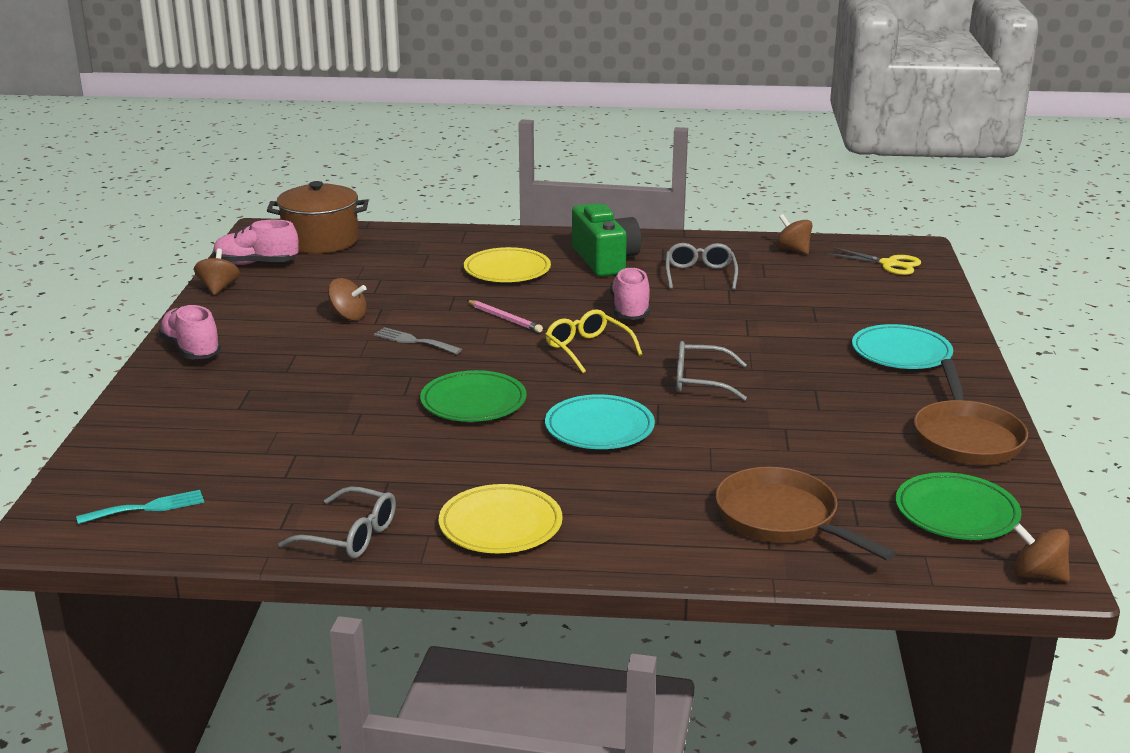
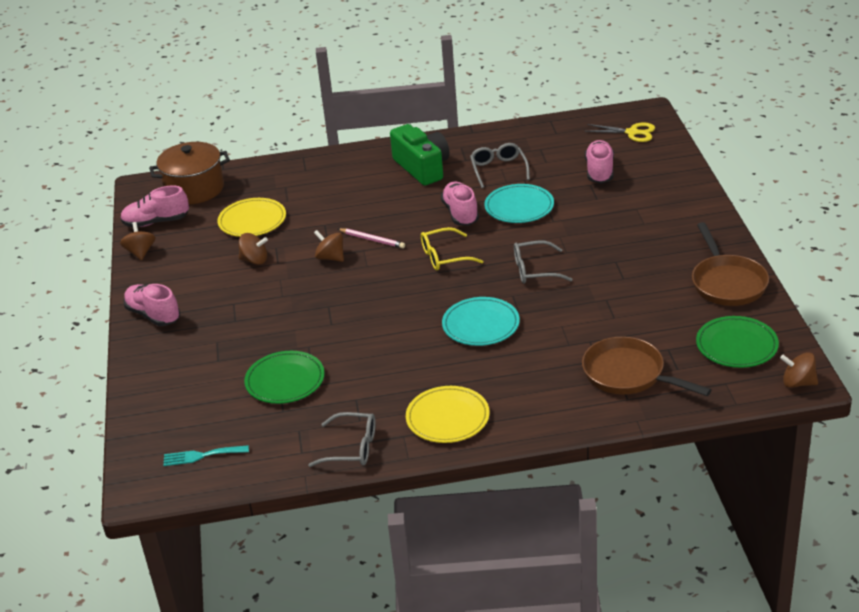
camera: 10 degrees left, 10 degrees up
(147, 508) = (201, 456): turquoise fork -> turquoise fork turned 150 degrees counterclockwise
(413, 341) = (315, 274): grey fork -> none
(473, 402) = (384, 320): green plate -> green plate (285, 381)
(507, 270) = (353, 192): yellow plate -> yellow plate (252, 221)
(588, 349) = (444, 257): yellow glasses -> yellow glasses turned 60 degrees counterclockwise
(793, 250) = (558, 131): brown spinning top -> brown spinning top (330, 258)
(831, 295) = (599, 171): none -> pink shoe
(901, 352) = (664, 216): turquoise plate -> turquoise plate (519, 207)

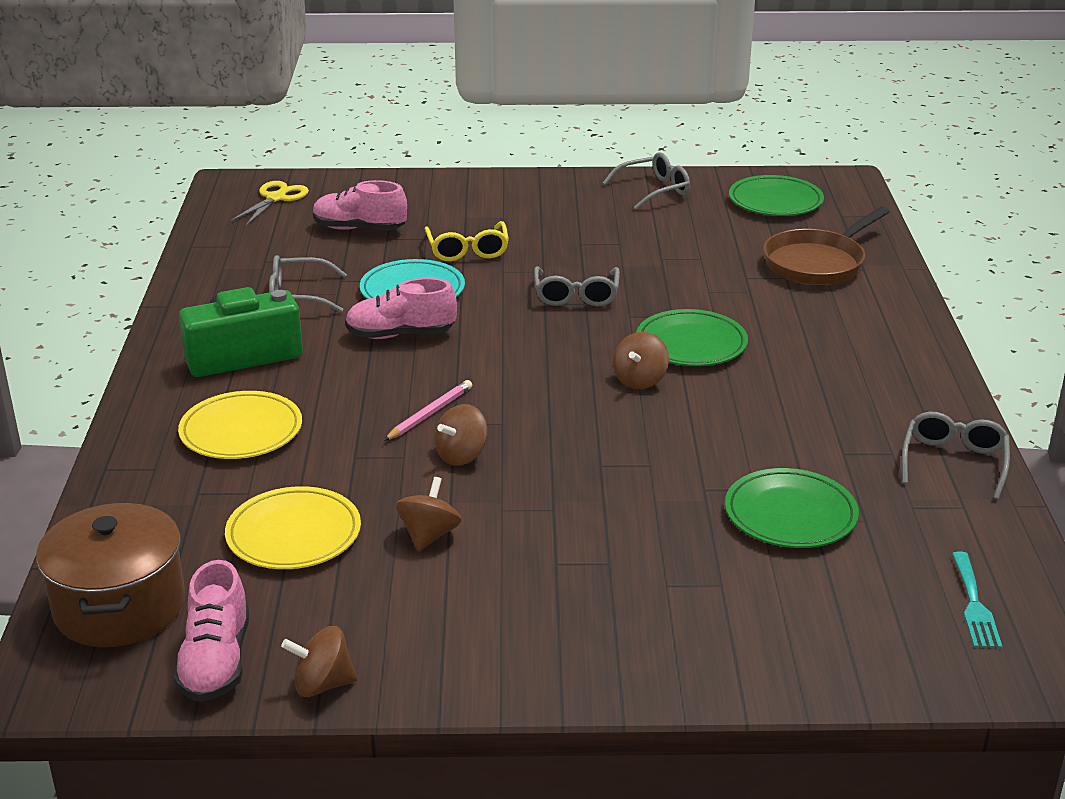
camera: 85 degrees left, 5 degrees down
(153, 315) = (558, 663): pink shoe -> none
(444, 257) = (510, 356): yellow glasses -> yellow glasses (467, 250)
(447, 418) = (892, 384): yellow plate -> yellow plate (241, 431)
(481, 325) = (691, 344): turquoise plate -> green plate
(727, 283) = (654, 190): brown pan -> grey glasses
(798, 383) = (846, 182): brown spinning top -> brown spinning top (640, 380)

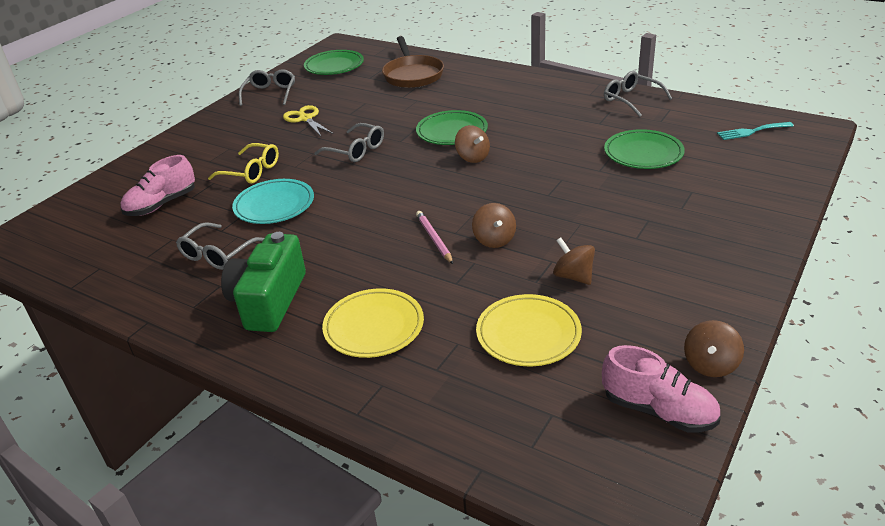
camera: 55 degrees left, 5 degrees up
(119, 606) = (557, 448): brown pot -> none
(276, 198) = (60, 228): yellow scissors -> yellow scissors (305, 119)
(400, 335) = (325, 225): pink shoe -> none
(974, 605) = (751, 131): turquoise fork -> turquoise fork turned 135 degrees clockwise

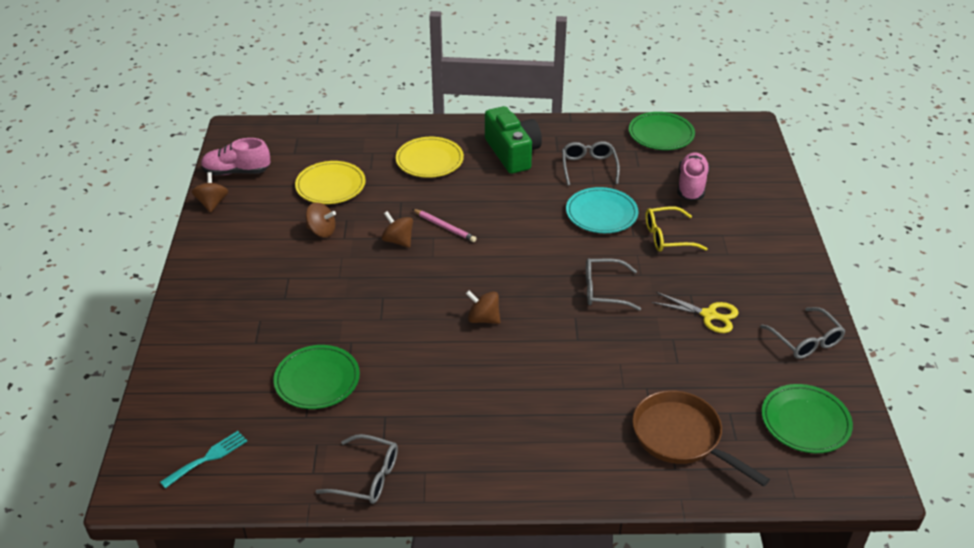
camera: 145 degrees right, 5 degrees up
(452, 132) = (535, 347): green plate -> green plate (661, 134)

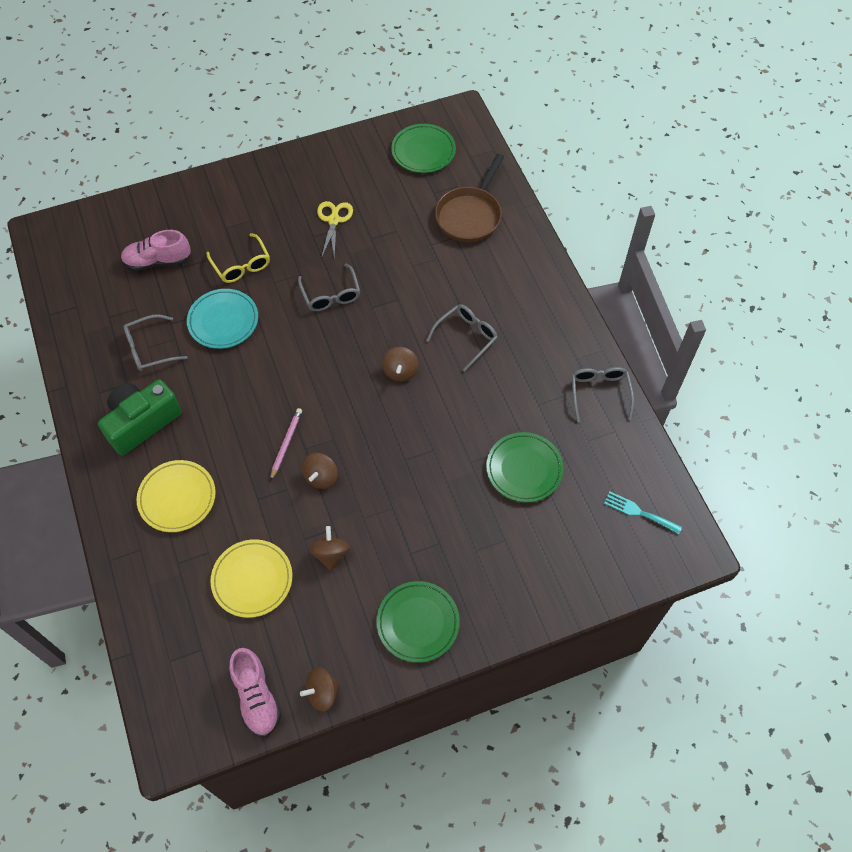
camera: 110 degrees left, 20 degrees up
(661, 134) = (74, 301): green plate -> green plate (418, 623)
(805, 341) = (340, 159): grey glasses -> grey glasses (466, 337)

